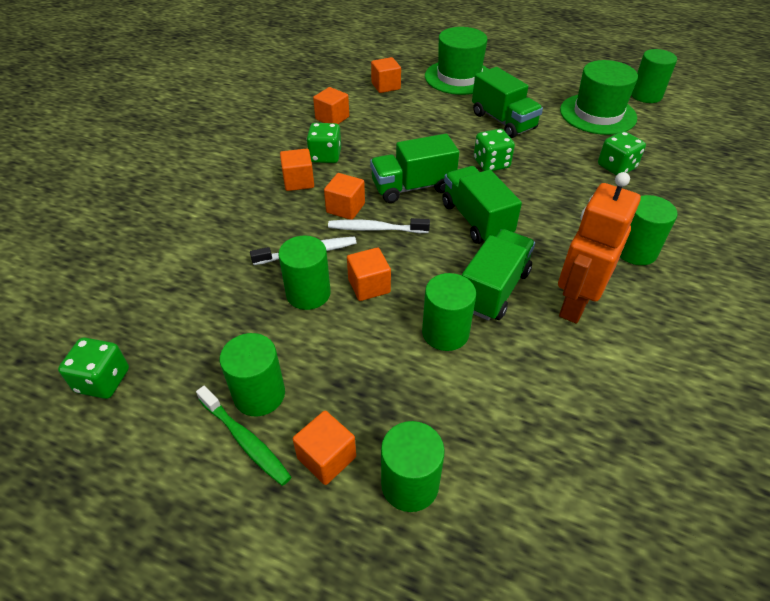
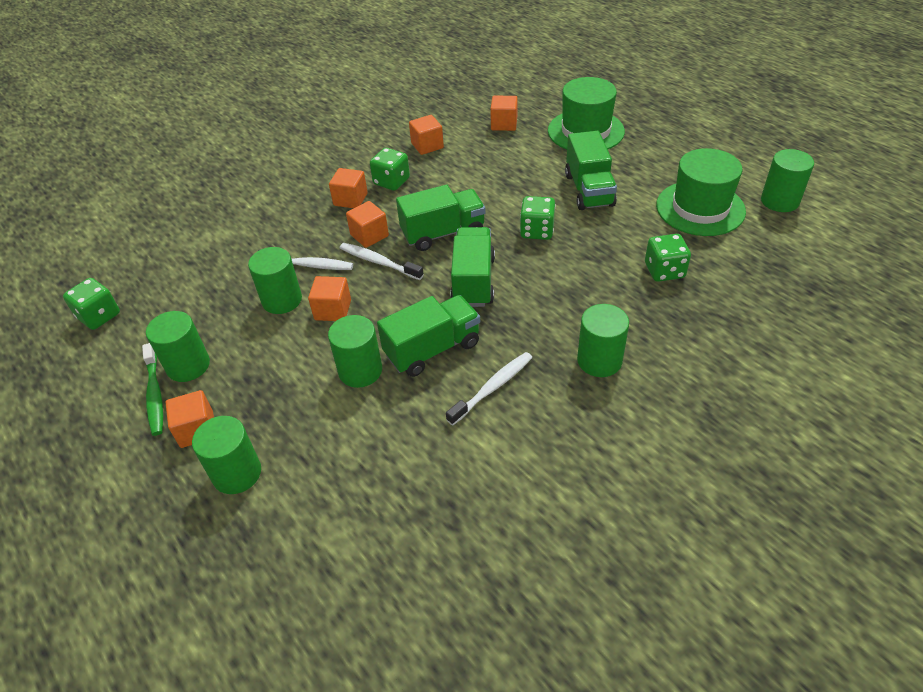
camera: 30 degrees right, 0 degrees up
(413, 187) = (443, 233): green truck -> green truck turned 150 degrees clockwise
(574, 304) = (492, 388): orange robot -> white toothbrush

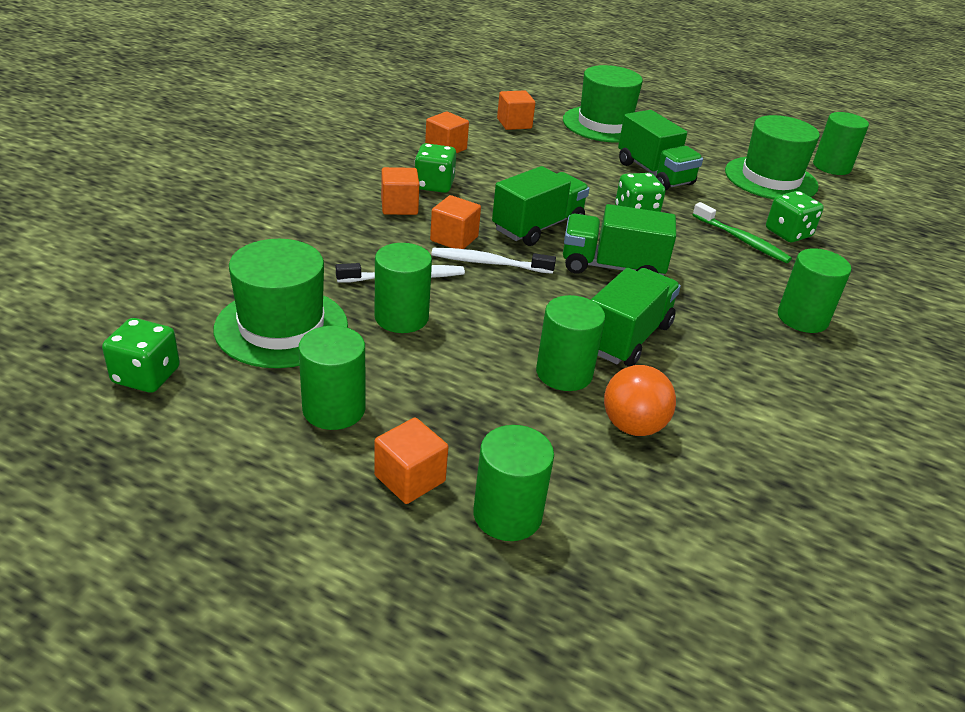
camera: 30 degrees left, 10 degrees down
(155, 394) = (313, 451): green toothbrush -> green toothbrush (741, 240)
(200, 293) = (281, 327): none -> green hat
(333, 310) = (476, 318): orange cube -> none
(375, 427) = (633, 426): none -> orange ball
(473, 281) = (612, 267): green truck -> green truck turned 60 degrees counterclockwise
(492, 388) = (723, 362): white toothbrush -> none

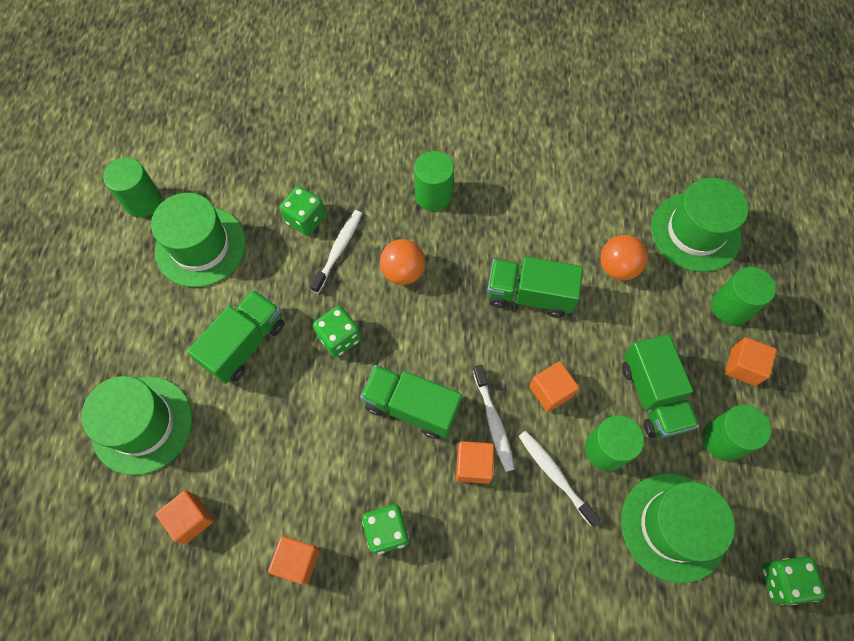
camera: 110 degrees left, 30 degrees up
(399, 206) = (447, 540): orange cube -> orange cube (550, 391)
(564, 373) = (594, 320): green cylinder -> none
(612, 267) = (441, 330): green truck -> green truck (652, 395)
(662, 541) = (695, 232): none -> green hat
(698, 267) = (403, 272): none -> orange ball
(741, 240) = (338, 250): green toothbrush -> white toothbrush

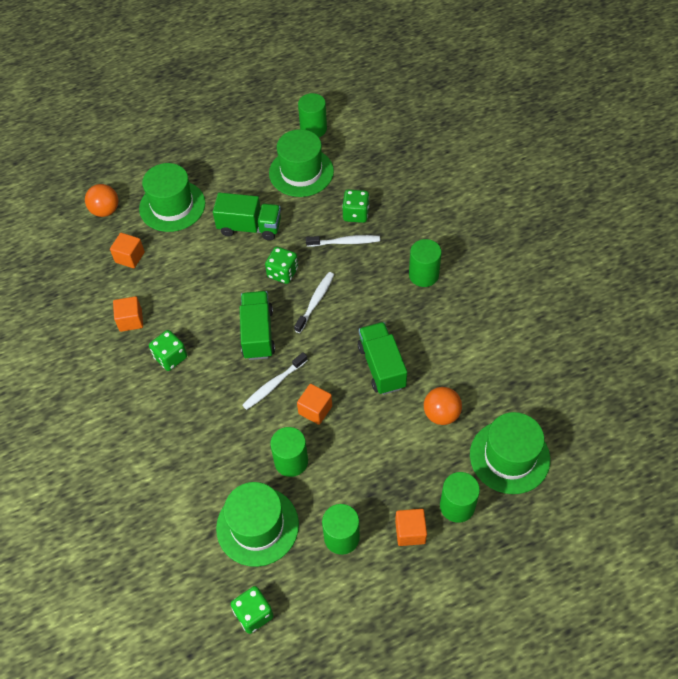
camera: 65 degrees right, 10 degrees down
(403, 272) = (352, 285): orange ball -> orange ball (105, 211)
(473, 465) = (237, 386): orange cube -> none
(555, 475) = (256, 437): white toothbrush -> white toothbrush (315, 301)
(652, 395) = (349, 476): green truck -> none

